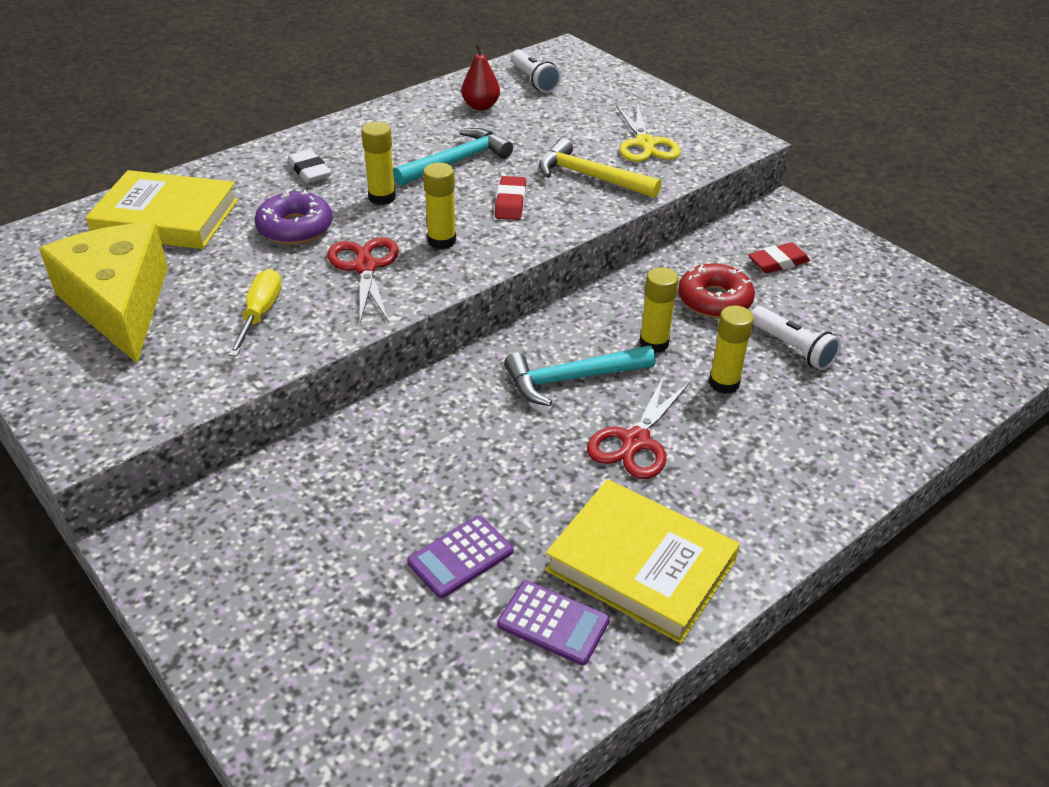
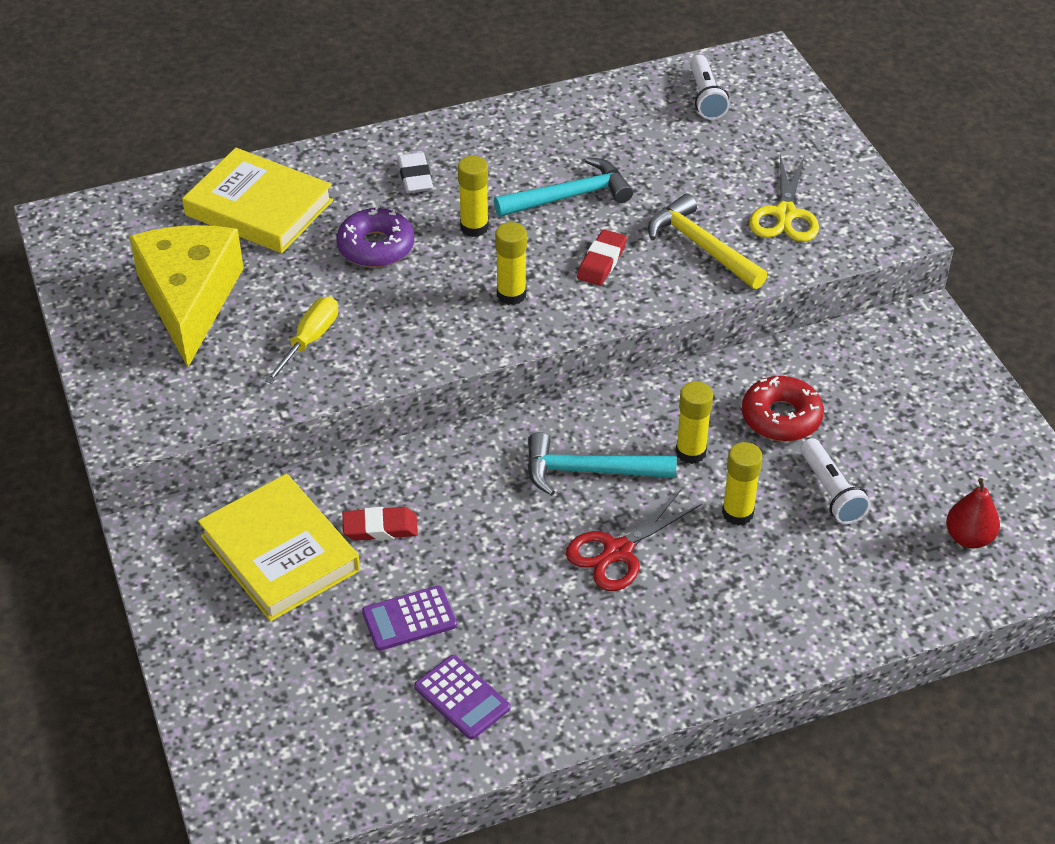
camera: 20 degrees right, 5 degrees up
(365, 267) = (425, 309): red scissors -> none
(480, 106) = (629, 124): red pear -> red pear (969, 538)
(640, 565) = (562, 669): yellow book -> yellow book (280, 553)
(778, 262) = (877, 387): red eraser -> red eraser (380, 528)

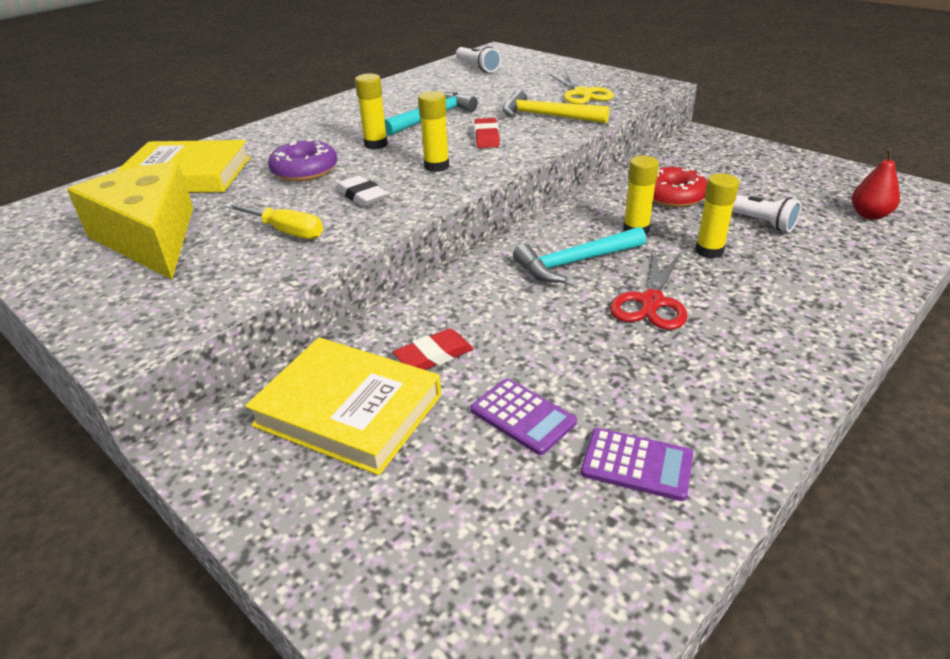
camera: 25 degrees left, 10 degrees down
(309, 340) = (285, 231): yellow screwdriver -> yellow screwdriver turned 120 degrees clockwise
(409, 619) = (522, 416): purple calculator -> purple calculator turned 90 degrees counterclockwise
(415, 177) = (309, 134): white eraser -> white eraser (362, 196)

